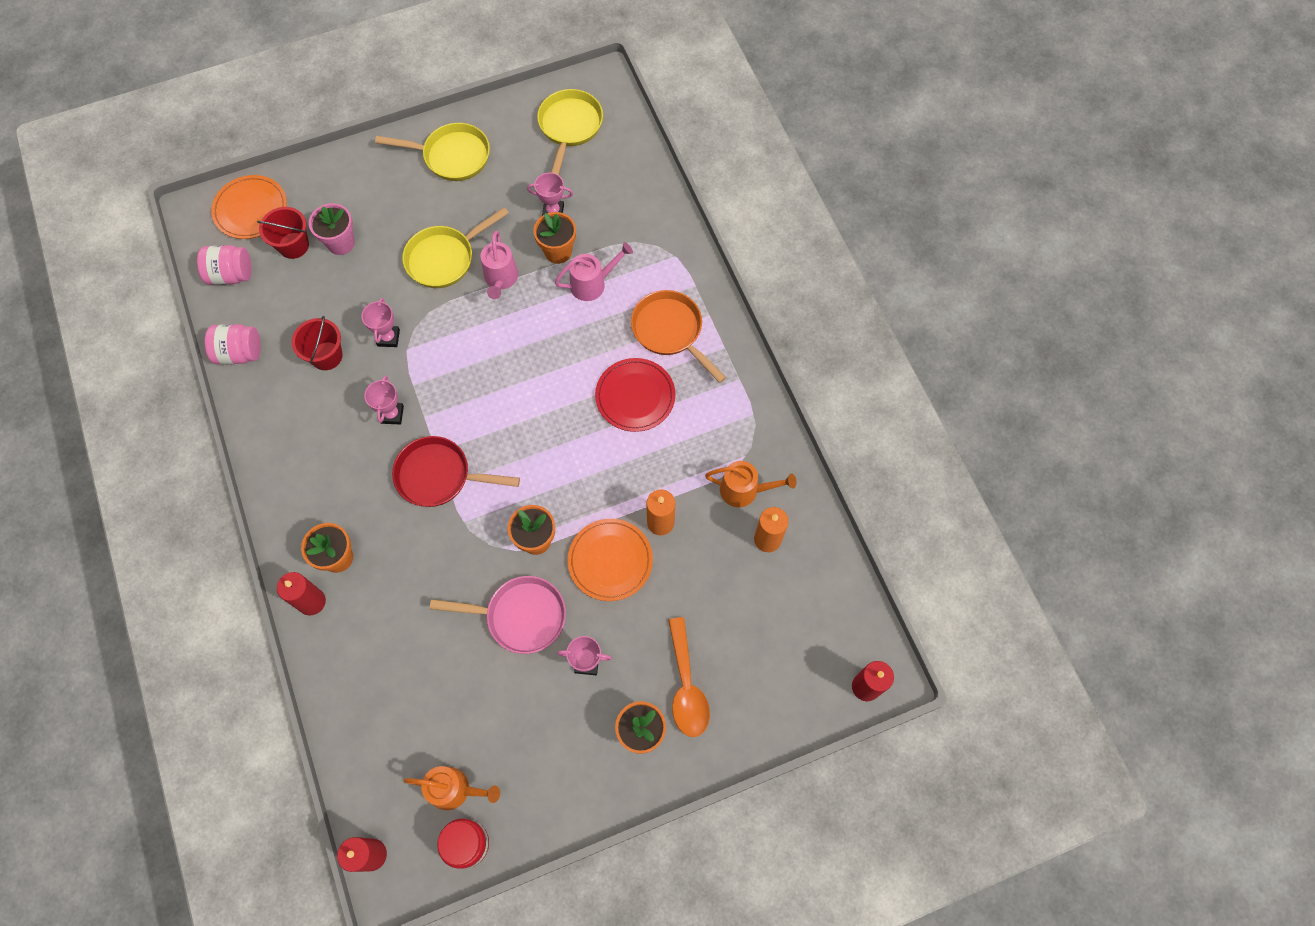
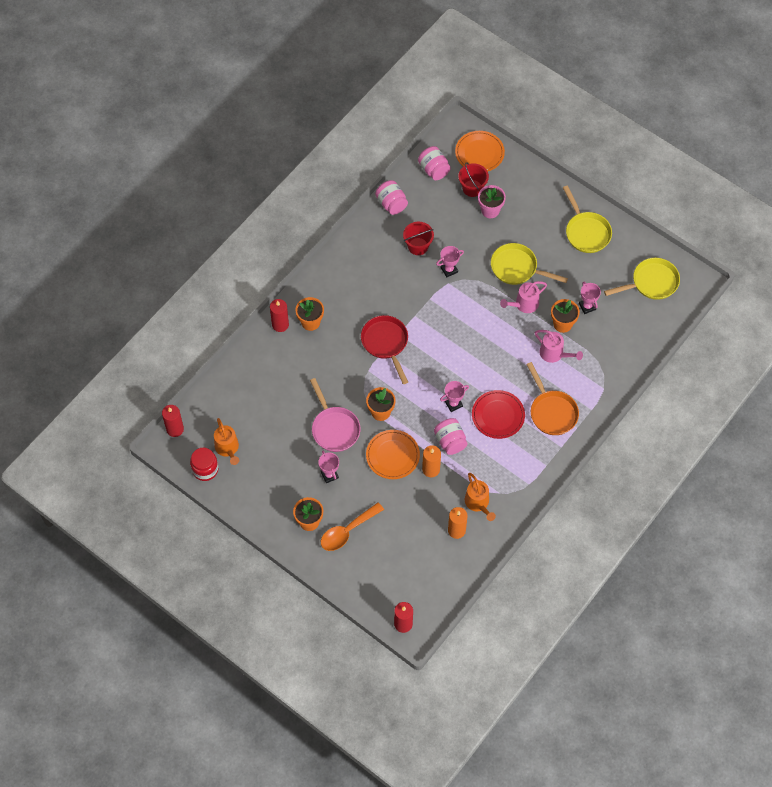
camera: 60 degrees right, 5 degrees down
(392, 414) = (405, 299): pink trophy -> pink trophy (453, 404)
(635, 475) = (450, 441): none -> pink jar
(670, 331) = (552, 412): orange pan -> orange pan turned 135 degrees clockwise

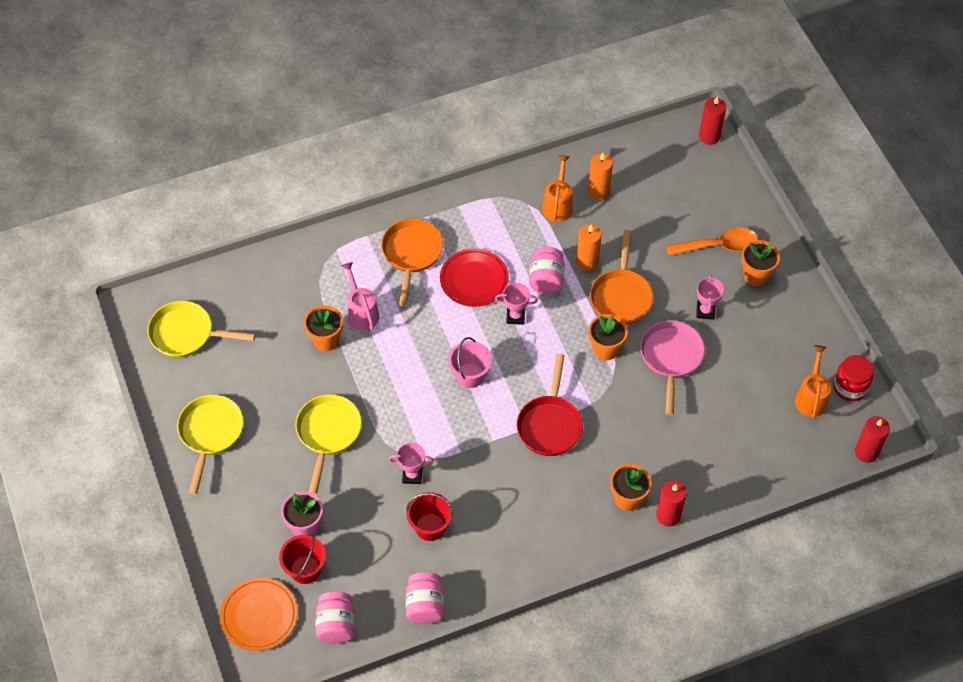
camera: 150 degrees left, 5 degrees down
(392, 455) = (621, 296): orange plate -> orange pan
(456, 349) = (470, 375): none -> pink bucket
(517, 268) = (328, 433): yellow pan -> yellow pan turned 135 degrees counterclockwise
(523, 305) = (353, 385): pink watering can -> none
(587, 306) = (282, 345): pink trophy -> none

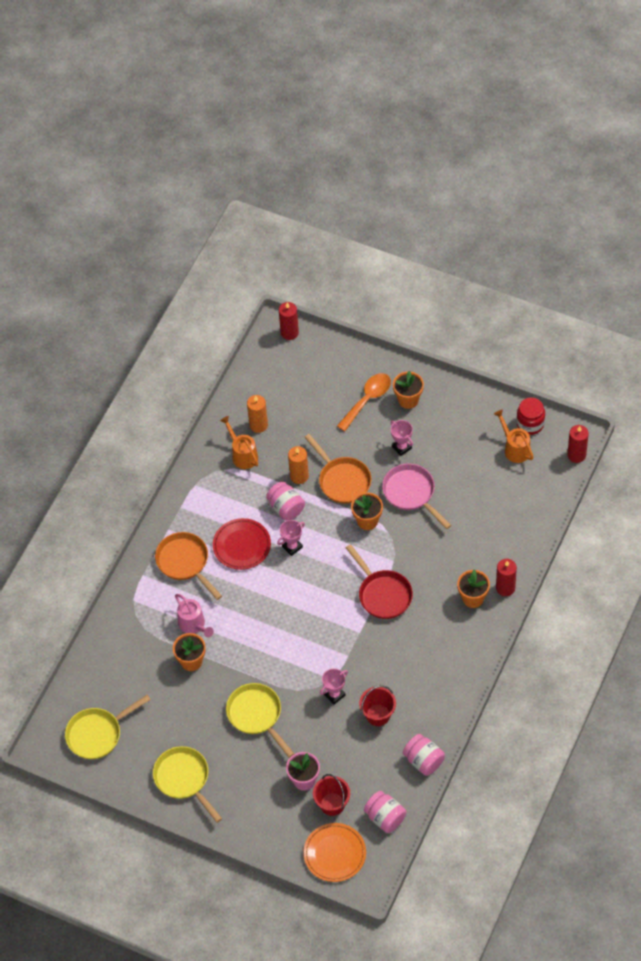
camera: 40 degrees left, 0 degrees up
(361, 312) = (194, 625): pink watering can -> pink watering can turned 150 degrees counterclockwise
(470, 375) = (304, 606): pink bucket -> none

